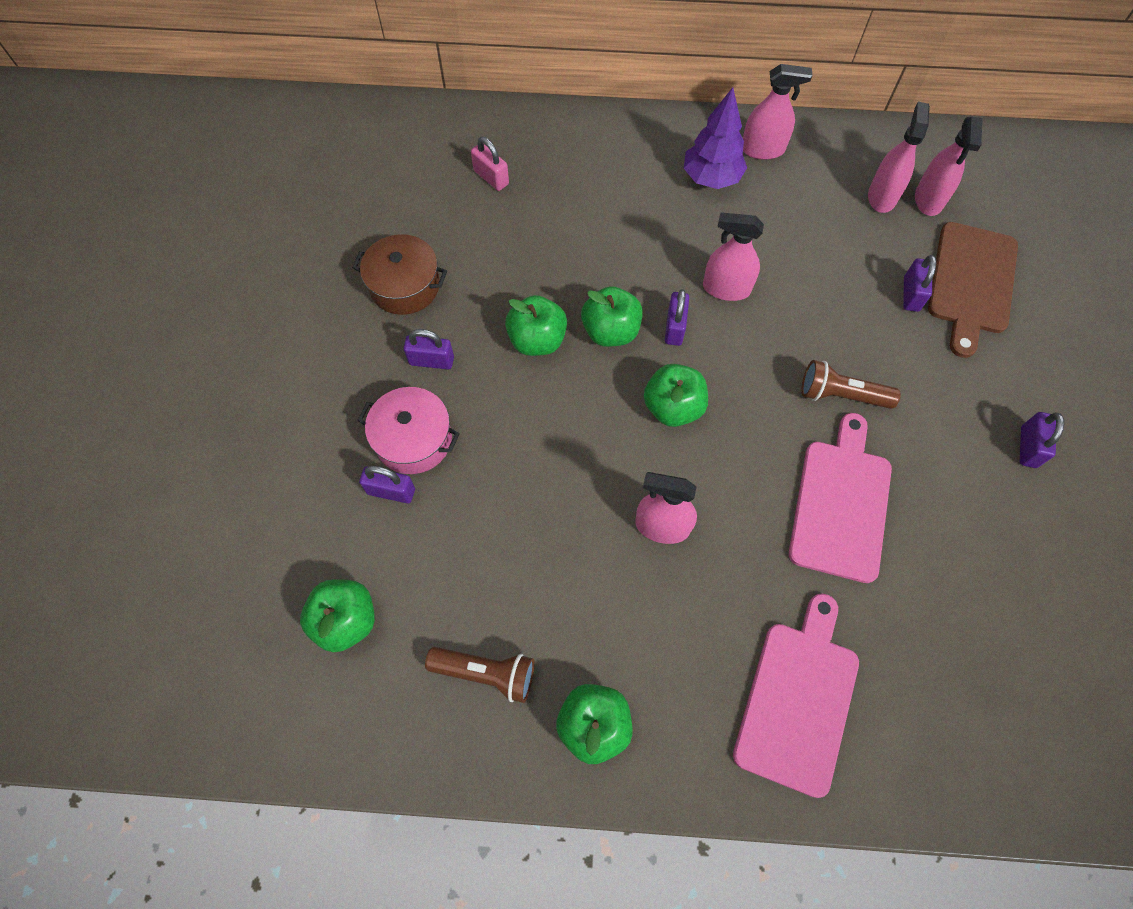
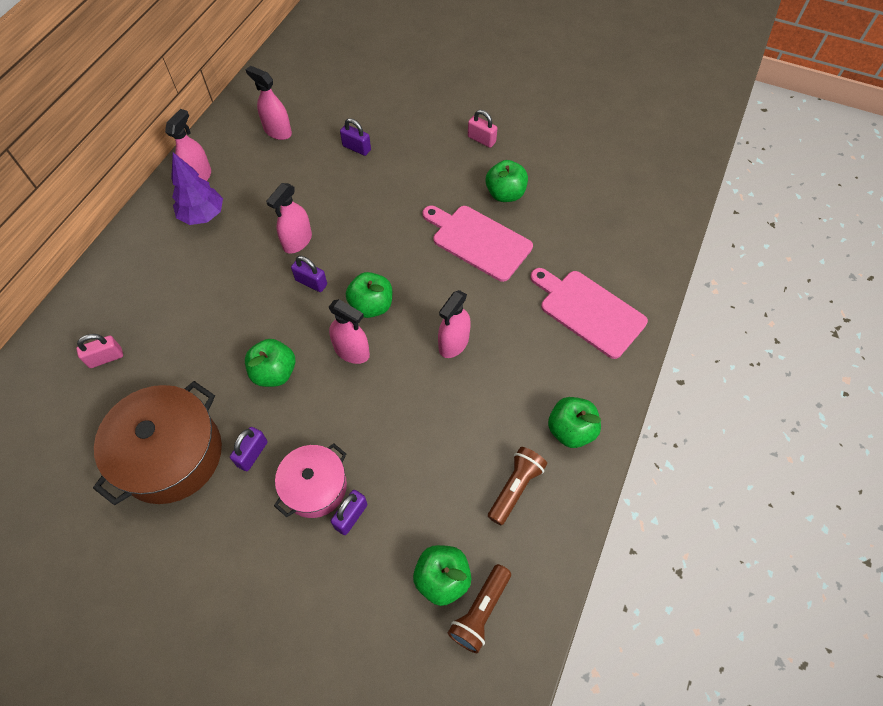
camera: 70 degrees left, 5 degrees down
(405, 286) = (171, 455): brown pot -> brown pot, size x1.65
(610, 331) = (293, 322): green apple -> green apple (505, 194)
(841, 395) = (407, 211): brown flashlight -> brown flashlight (480, 611)
(928, 199) = (294, 110): pink spray bottle -> pink spray bottle (352, 351)
(971, 282) = (364, 116): brown cutting board -> none
(1028, 447) = (481, 139): purple padlock -> pink padlock

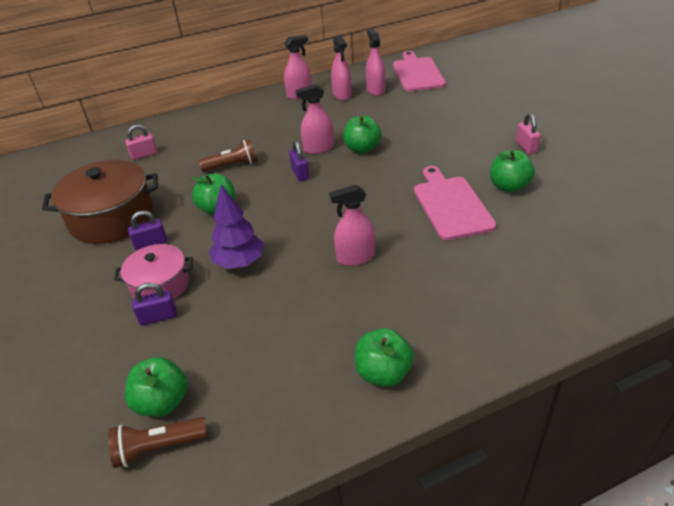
camera: 45 degrees right, 20 degrees down
(106, 358) = (144, 155): pink padlock -> pink padlock turned 45 degrees counterclockwise
(203, 216) = (279, 113): purple tree -> purple tree (239, 263)
(352, 351) = (278, 223): pink spray bottle -> pink spray bottle (342, 95)
(356, 148) = (419, 117): purple padlock -> none
(371, 306) = (323, 205): green apple -> green apple (362, 149)
(515, 488) = (288, 381): brown flashlight -> brown flashlight (232, 166)
(589, 311) = (499, 298): pink cutting board -> pink cutting board (417, 73)

